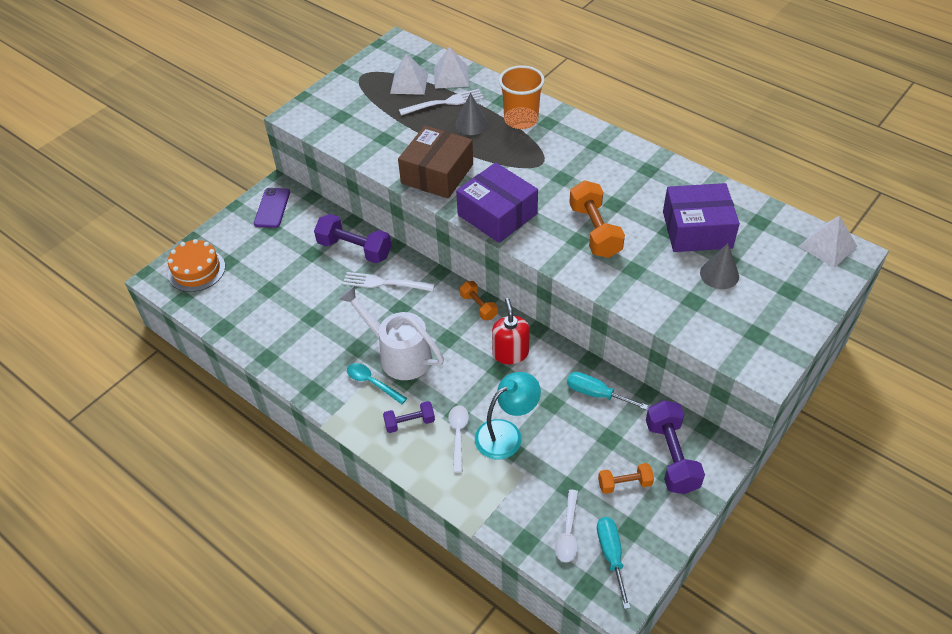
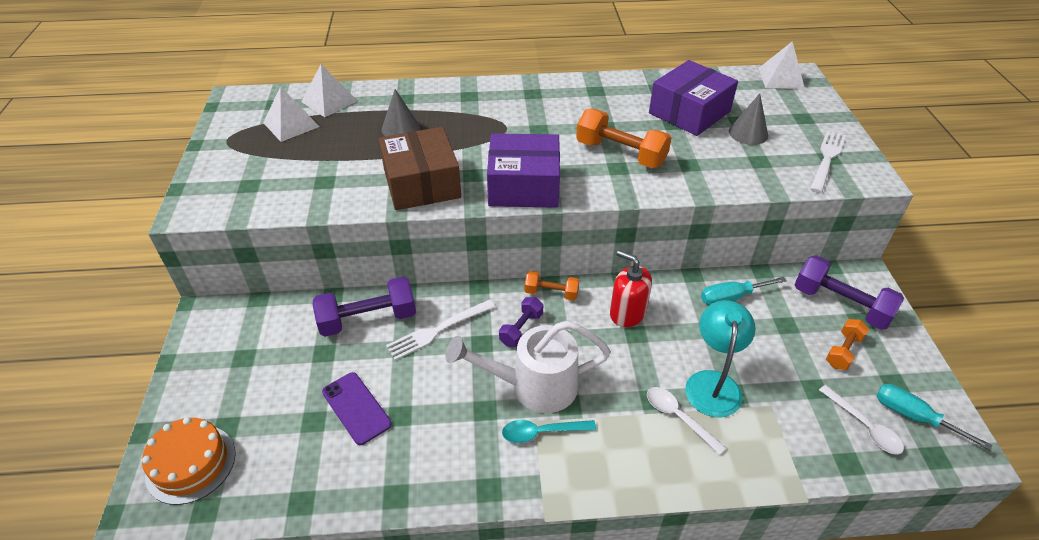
camera: 45 degrees left, 5 degrees down
(272, 208) = (221, 336): purple phone -> purple phone (356, 408)
(409, 422) = (623, 441): purple dumbbell -> purple dumbbell (521, 329)
(444, 103) = (350, 124): white fork -> white fork (827, 159)
(521, 120) = (442, 104): orange cup -> none

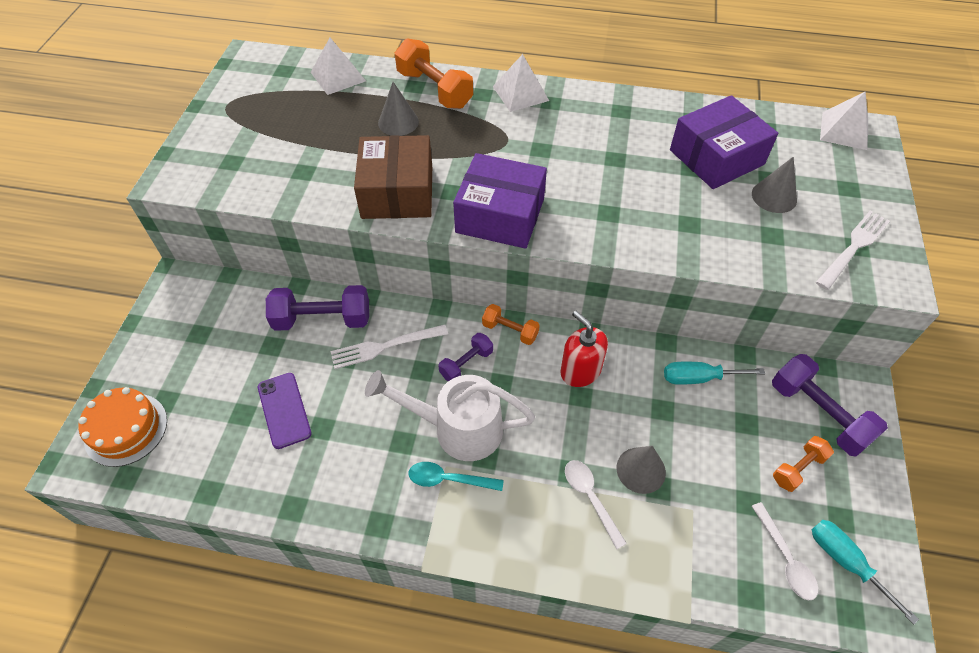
camera: 15 degrees right, 10 degrees up
(291, 124) = (292, 98): white pyramid -> white pyramid (520, 93)
(620, 154) = (618, 196): orange dumbbell -> orange dumbbell (434, 89)
(713, 383) = (641, 470): turquoise lamp -> grey cone

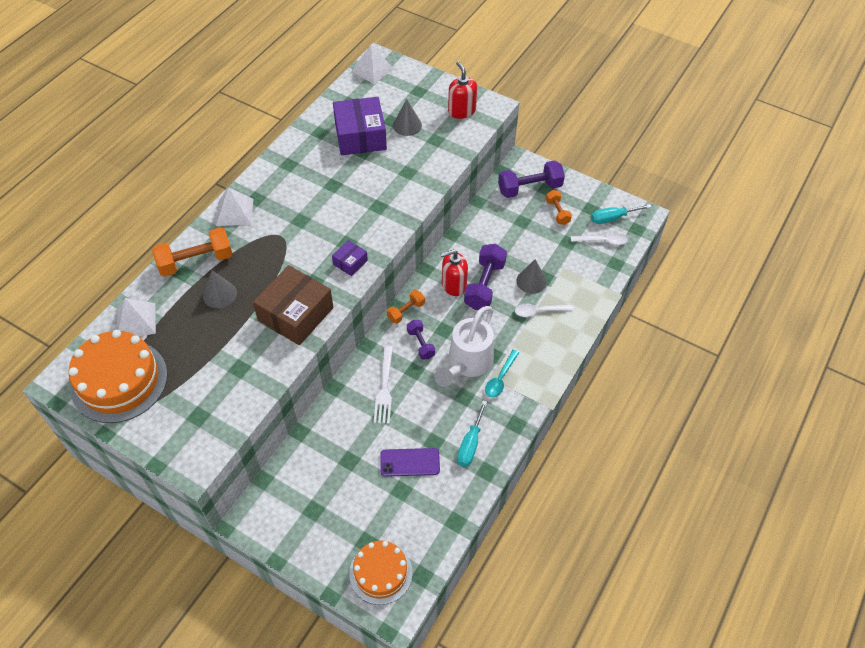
camera: 70 degrees left, 0 degrees up
(260, 92) = (119, 381): none -> orange cake
(322, 320) = (341, 422): purple dumbbell -> purple dumbbell (484, 285)
(397, 192) = (295, 314): brown box -> brown box turned 75 degrees counterclockwise
(500, 215) = (350, 262): purple box -> purple box, size x0.48
(698, 378) = (484, 230): turquoise screwdriver -> turquoise screwdriver (470, 444)
(853, 247) = (461, 111): white fork -> red soap dispenser

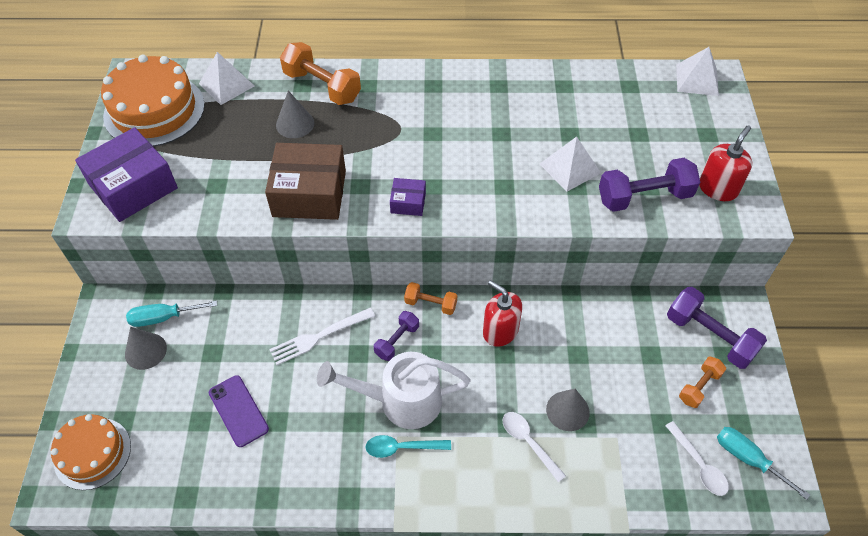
camera: 60 degrees right, 0 degrees up
(234, 212) = (403, 80): white pyramid -> white pyramid (570, 168)
(360, 136) = (590, 120): purple box -> purple box (133, 186)
(407, 125) = (645, 151): grey cone -> grey cone (145, 351)
(470, 444) = (294, 461): turquoise screwdriver -> turquoise screwdriver (163, 318)
(484, 285) = (523, 363): purple dumbbell -> purple dumbbell (644, 197)

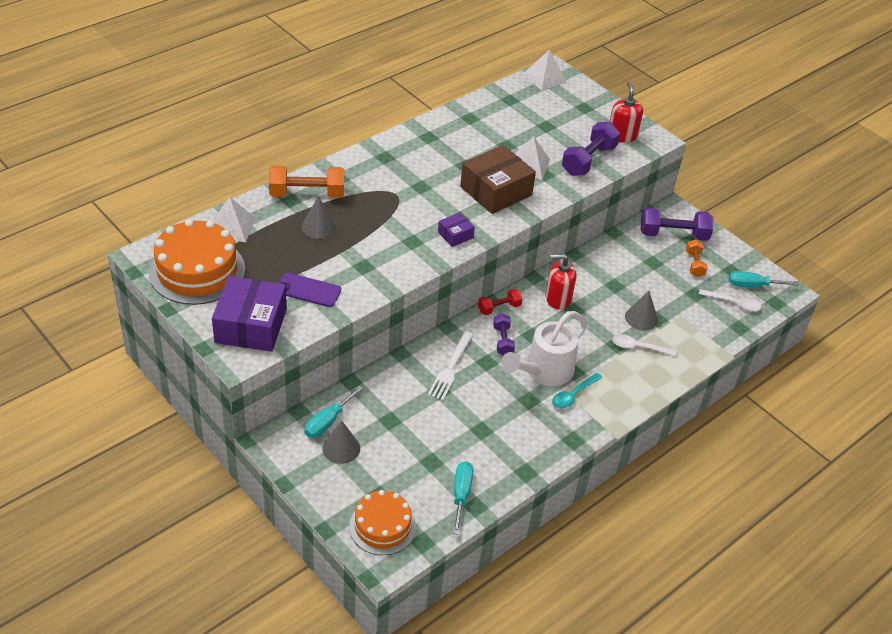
camera: 45 degrees left, 10 degrees down
(187, 474) = (461, 494): none -> turquoise screwdriver
(238, 411) = (450, 440): purple phone -> purple phone (308, 290)
(309, 193) = (384, 263): brown box -> brown box (496, 191)
(430, 304) = (499, 308): orange dumbbell -> red dumbbell

